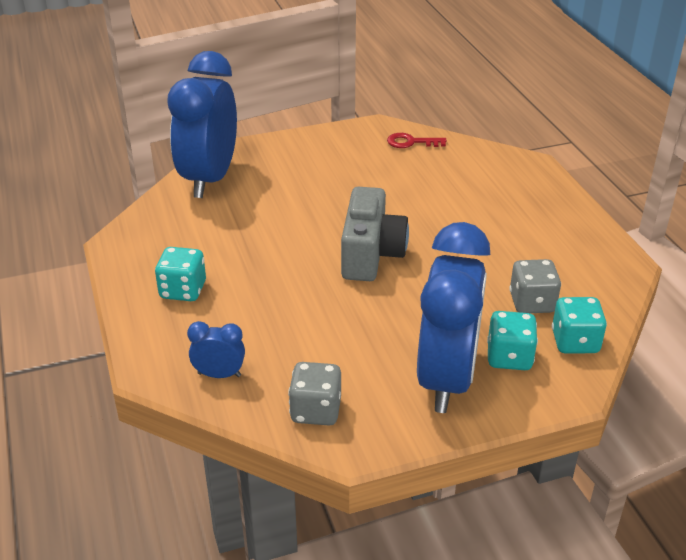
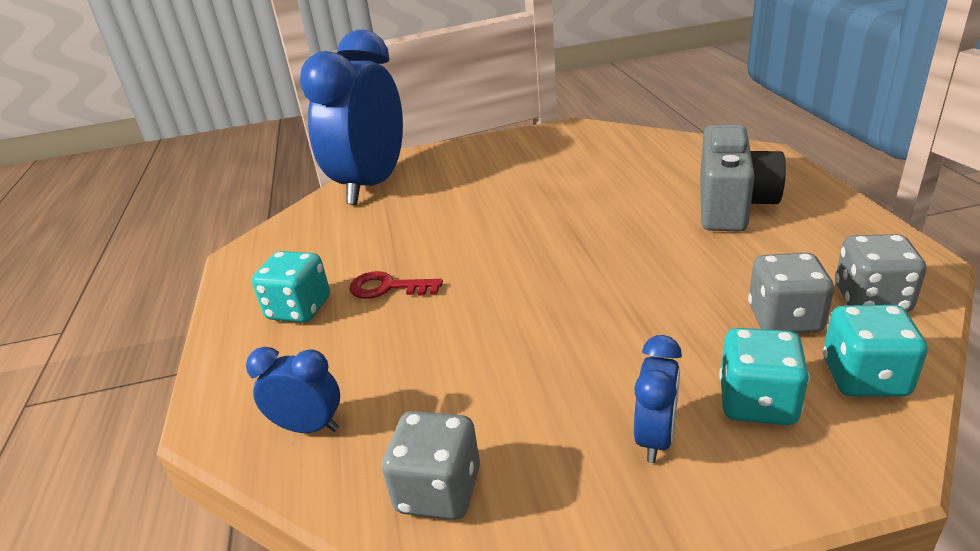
camera: 10 degrees right, 5 degrees down
(371, 254) = (551, 260): grey camera -> grey camera (732, 205)
(411, 142) = (611, 140): red key -> red key (388, 287)
(446, 378) = (655, 438): blue clock -> blue clock, size x0.42
(589, 290) = (871, 299): none -> grey dice

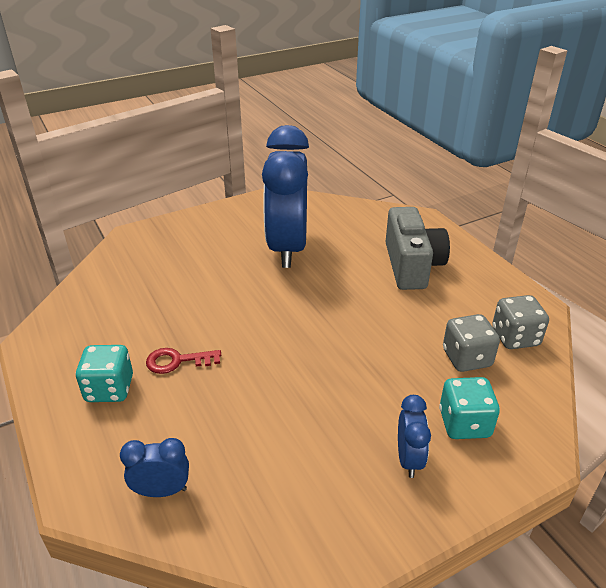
camera: 20 degrees left, 5 degrees up
(371, 185) = (124, 262): blue clock -> blue clock (287, 248)
(438, 490) = (278, 523): grey dice -> none
(864, 378) = (522, 396): turquoise dice -> none

